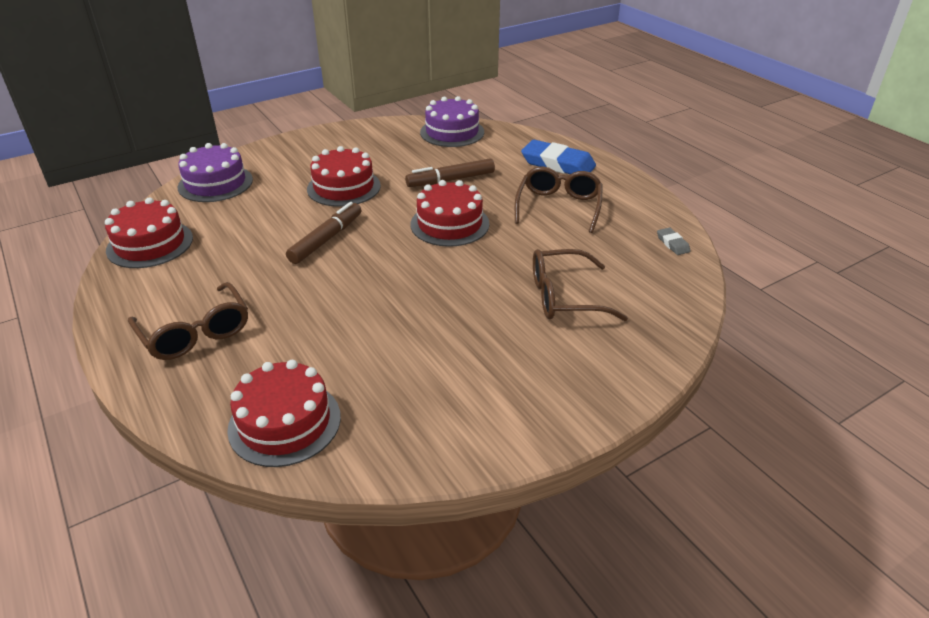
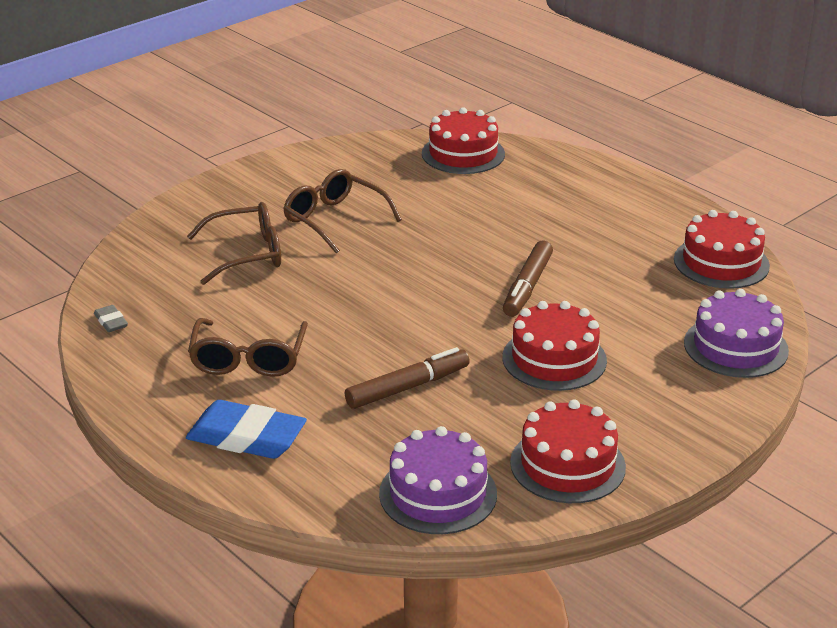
camera: 170 degrees right, 5 degrees down
(196, 333) = (584, 195): brown glasses -> brown glasses (334, 219)
(449, 224) = (388, 320): red cake -> red cake (567, 465)

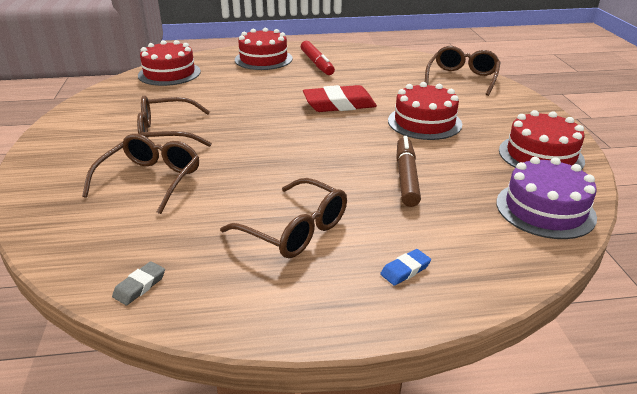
camera: 55 degrees left, 0 degrees up
(111, 322) = (139, 286): grey eraser -> grey eraser turned 60 degrees counterclockwise
(246, 437) = (405, 270): blue eraser -> blue eraser, size x0.45
(527, 287) = (339, 104): brown marker -> red eraser
(625, 227) = (317, 63): none -> red marker
(721, 262) = (382, 57): red cake -> red cake (263, 59)
(735, 347) = (462, 78): purple cake -> brown glasses

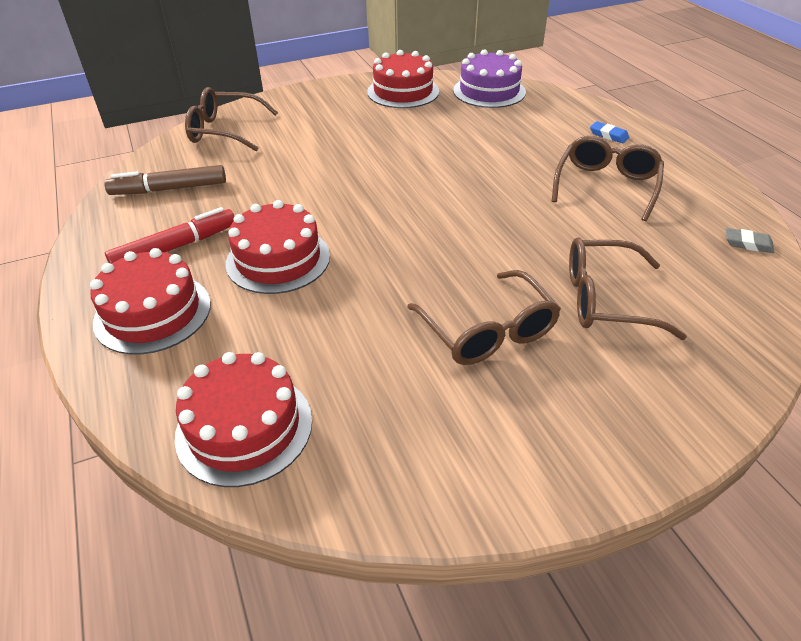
camera: 105 degrees left, 10 degrees up
(339, 104) = (331, 203): red eraser -> none
(406, 177) = (481, 145): brown marker -> brown marker (169, 189)
(424, 122) = (360, 145): red cake -> red cake (278, 259)

